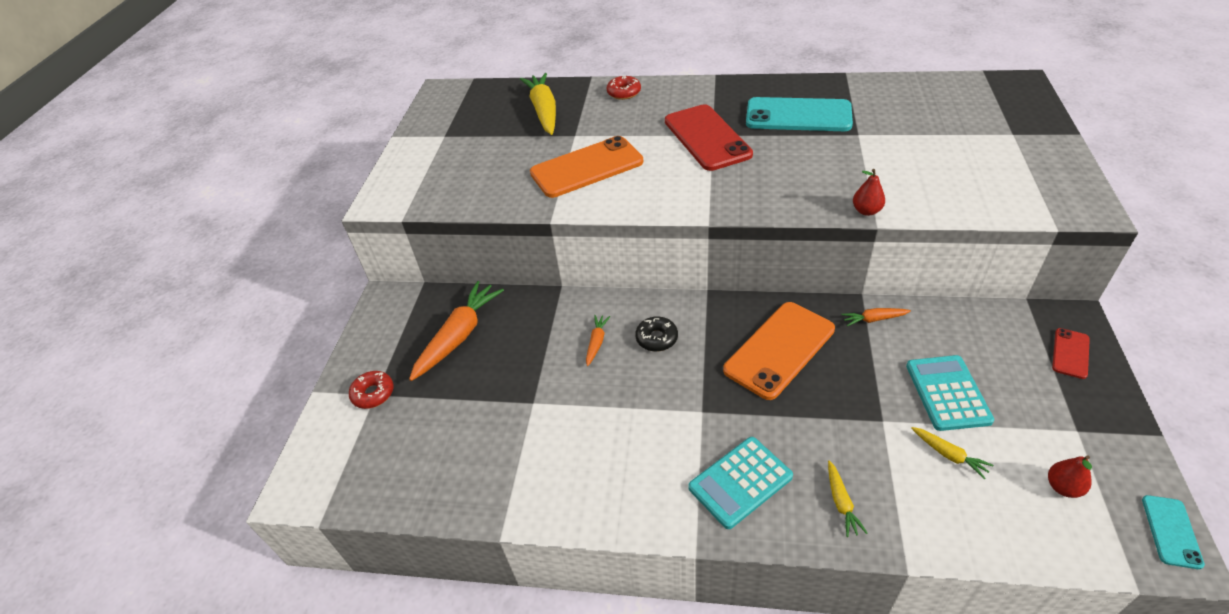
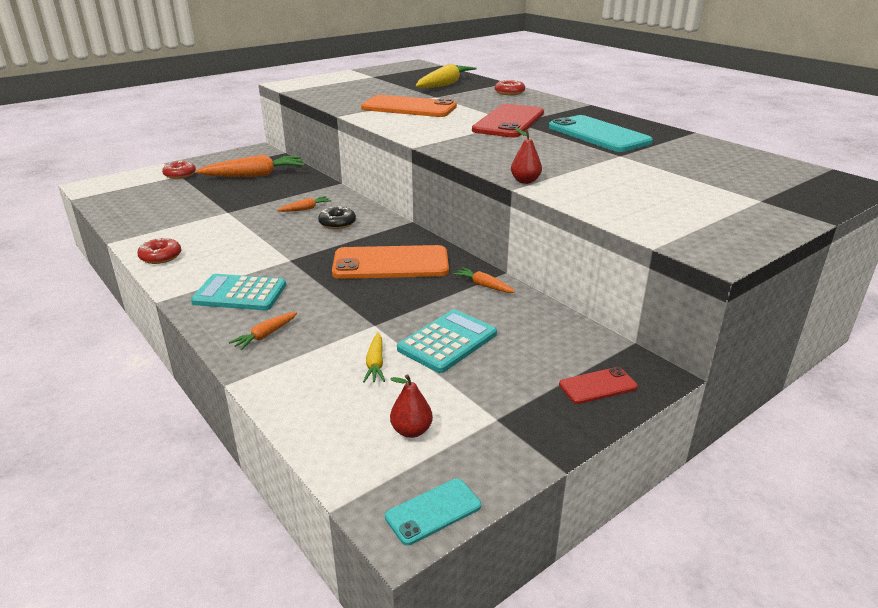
camera: 40 degrees right, 15 degrees down
(589, 507) = (161, 257): none -> red donut
(841, 503) = (265, 335): yellow carrot -> orange carrot

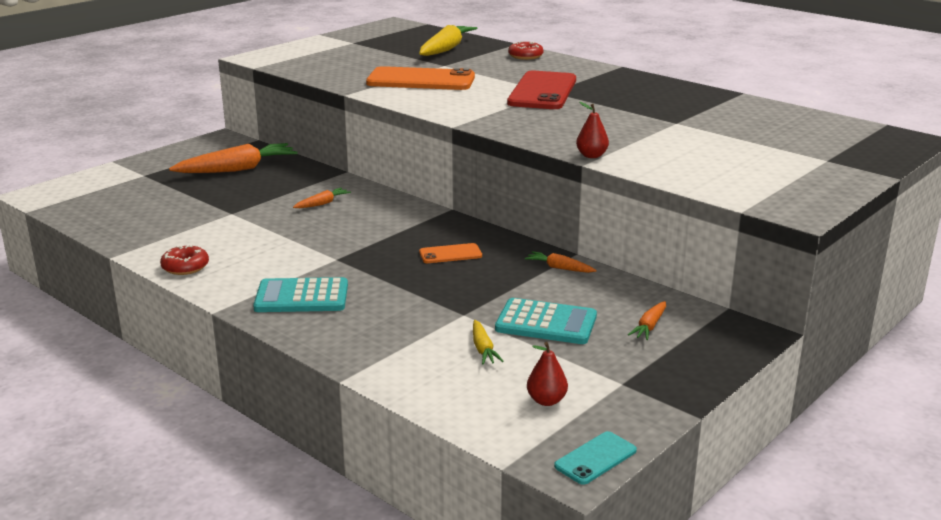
camera: 10 degrees left, 5 degrees down
(180, 175) = (143, 174): red donut -> none
(265, 335) = (354, 334): orange carrot -> orange carrot (649, 326)
(337, 223) = (368, 217): black donut -> none
(391, 263) = (450, 254): orange phone -> orange phone, size x0.48
(447, 342) = (546, 323): turquoise calculator -> turquoise calculator turned 75 degrees clockwise
(598, 134) = (645, 101): turquoise phone -> none
(598, 386) = (706, 347): red phone -> none

